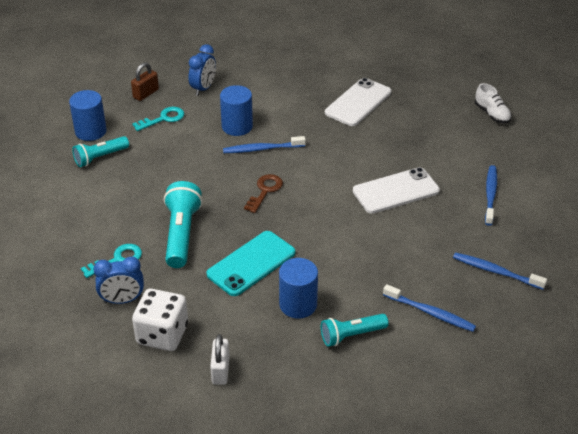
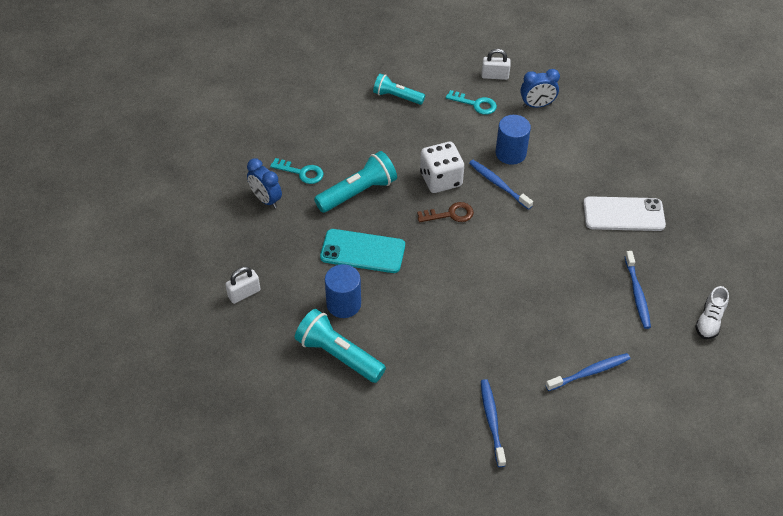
camera: 55 degrees right, 10 degrees up
(90, 131) = (420, 73): blue cylinder -> none
(146, 93) = (495, 76): brown padlock -> white padlock
(162, 334) = (252, 241): white dice -> white dice (441, 179)
(351, 335) = (338, 355): turquoise flashlight -> turquoise flashlight, size x1.52
(396, 191) = (530, 300): white phone -> none
(430, 312) = (404, 396): blue toothbrush -> blue toothbrush (637, 293)

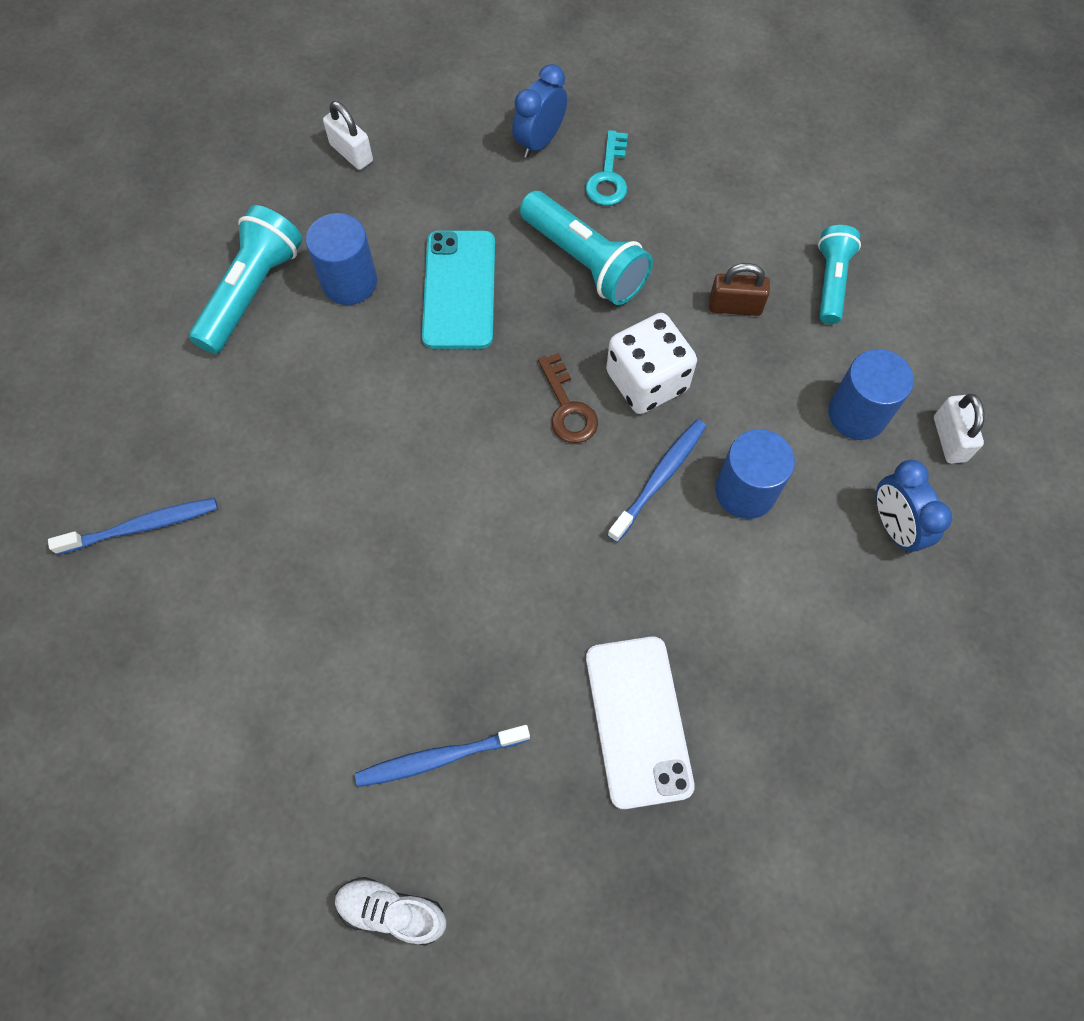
camera: 80 degrees right, 15 degrees up
(403, 136) = (735, 306): none -> brown padlock
(475, 104) = (857, 414): turquoise key -> blue cylinder
(589, 372) = (249, 678): blue toothbrush -> none

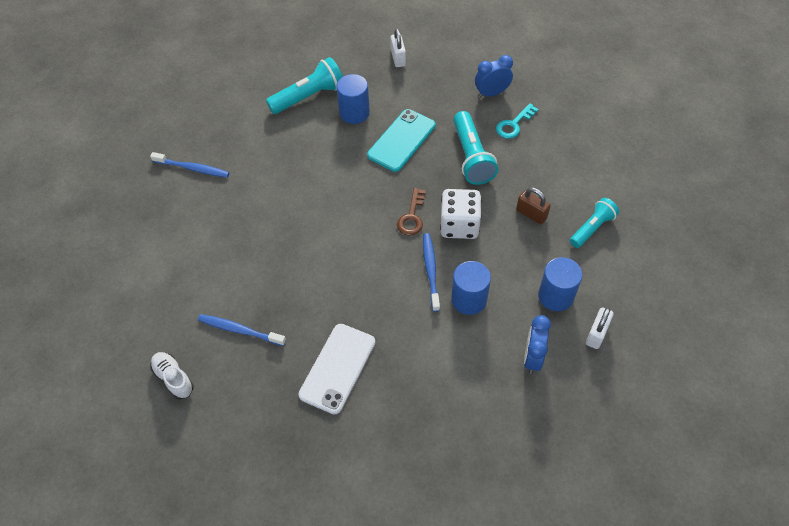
camera: 35 degrees right, 10 degrees down
(659, 479) = (431, 271): blue toothbrush -> blue toothbrush turned 75 degrees counterclockwise

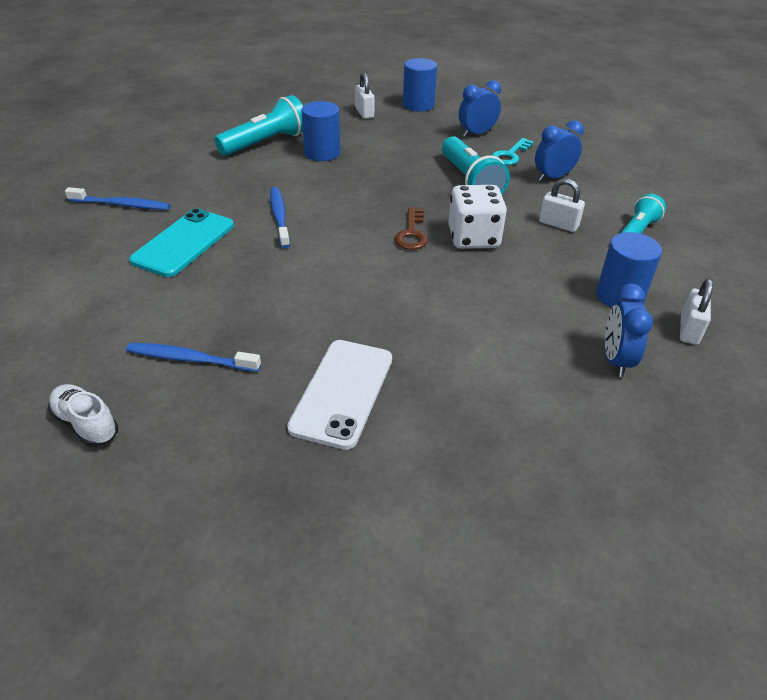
camera: 10 degrees left, 15 degrees down
(401, 140) = (383, 172): turquoise phone -> turquoise phone (184, 243)
(431, 271) = (449, 281): blue toothbrush -> blue toothbrush (279, 217)
(469, 299) = (508, 306): blue cylinder -> blue cylinder (418, 105)
(531, 214) = (558, 224): brown padlock -> white padlock
(543, 156) = (553, 177): none -> blue clock

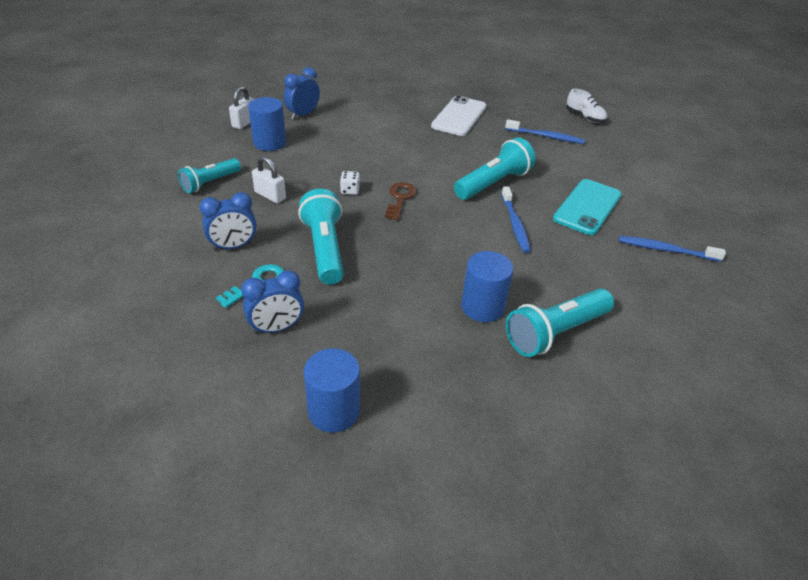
camera: 175 degrees left, 0 degrees up
(297, 263) = (493, 183): none -> turquoise flashlight
(364, 113) = (424, 395): white padlock -> none
(473, 238) = (350, 190): white dice -> white dice, size x0.45
(616, 360) = (303, 115): blue clock -> blue clock turned 150 degrees counterclockwise

